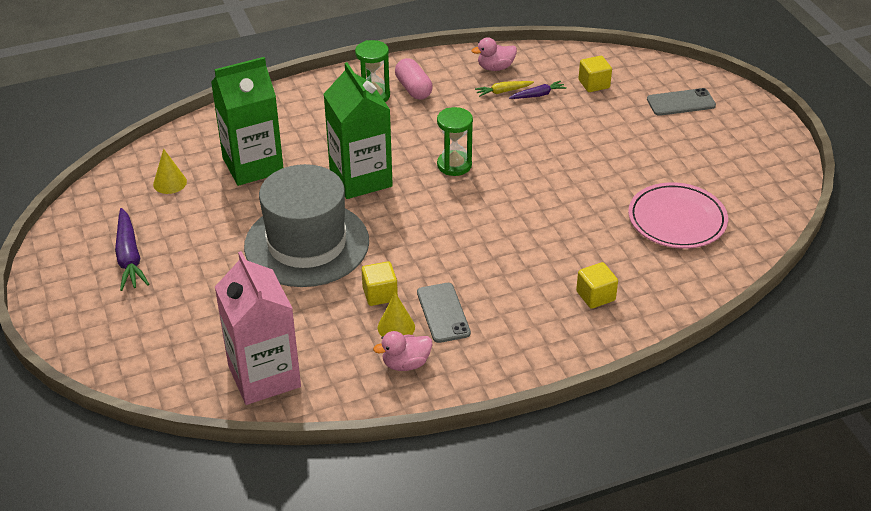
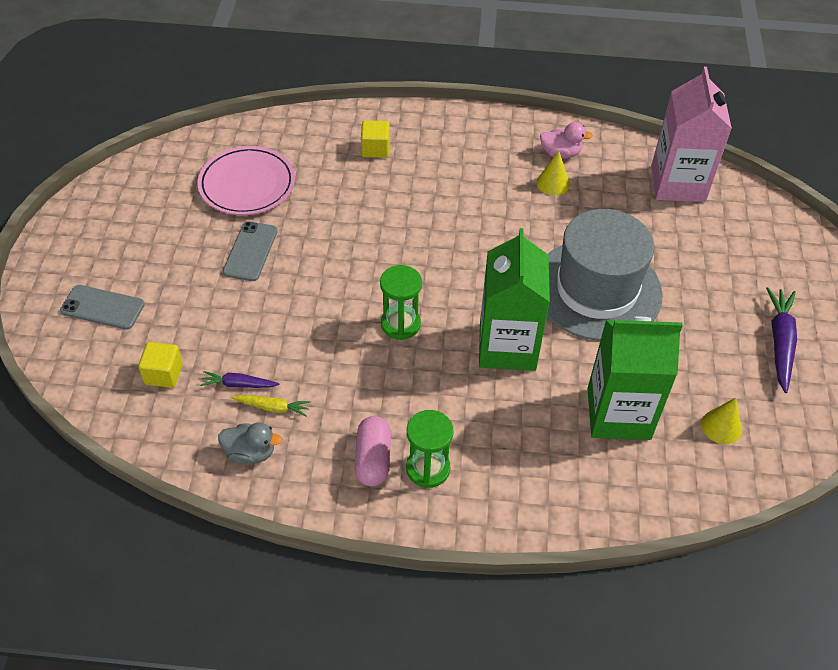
camera: 155 degrees left, 10 degrees up
(380, 294) = (552, 215): yellow cube -> none
(443, 313) = (507, 180): grey phone -> grey phone (250, 251)
(495, 68) = (250, 453): pink duck -> grey duck

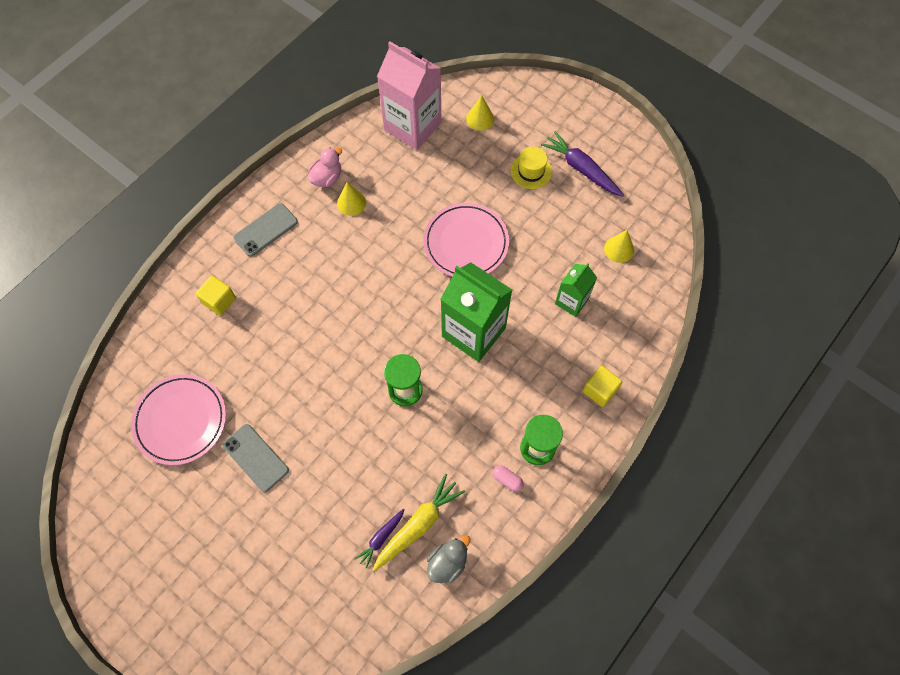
camera: 55 degrees left, 15 degrees up
(102, 307) = (229, 607): grey phone -> grey phone (266, 230)
(164, 374) = (332, 590): yellow cube -> yellow cube (599, 390)
(272, 407) = (418, 525): yellow carrot -> yellow carrot, size x1.74
(373, 459) = (507, 480): pink capsule -> pink capsule, size x0.56
(596, 289) = (466, 243): grey hat -> pink plate
(618, 413) = (571, 301): green carton -> green carton, size x0.55
(730, 300) = (531, 171): none -> yellow hat
(743, 229) = (480, 118): none -> yellow cone

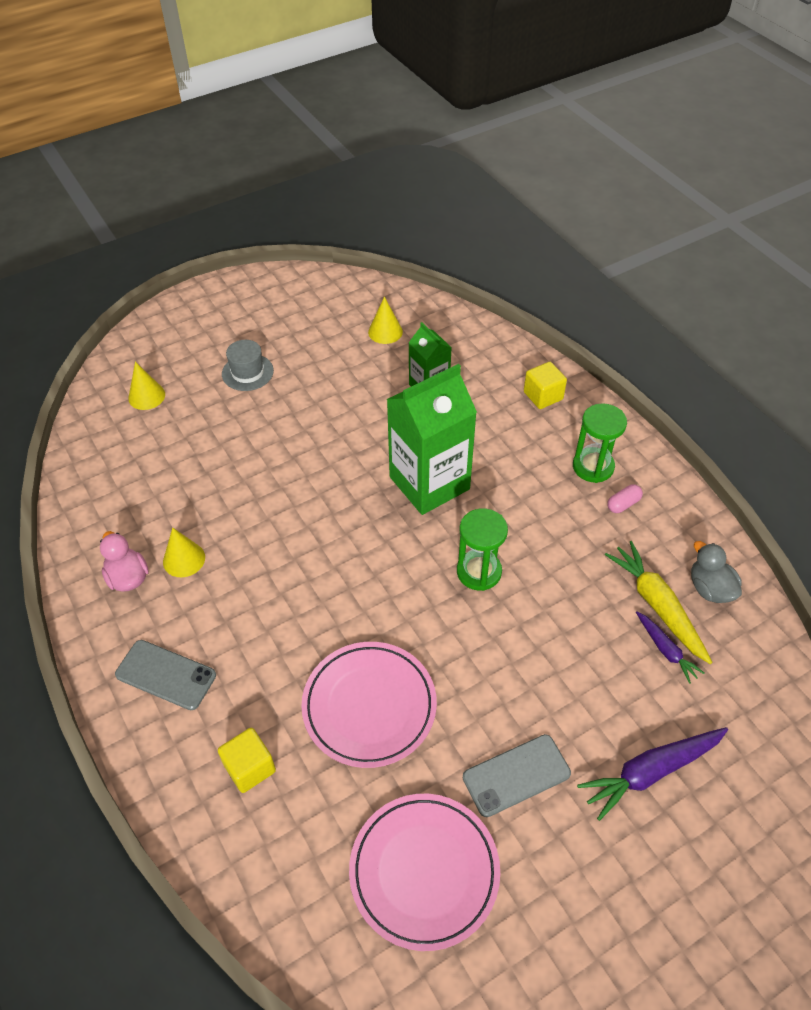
camera: 70 degrees left, 15 degrees down
(266, 230) = (166, 675): grey phone -> grey phone turned 45 degrees counterclockwise
(412, 126) = (112, 463): pink carton -> none
(466, 243) = (308, 457): pink plate -> pink plate (369, 706)
(531, 171) = (247, 372): yellow hat -> grey hat
(581, 169) = (271, 331): purple carrot -> purple carrot (651, 772)

